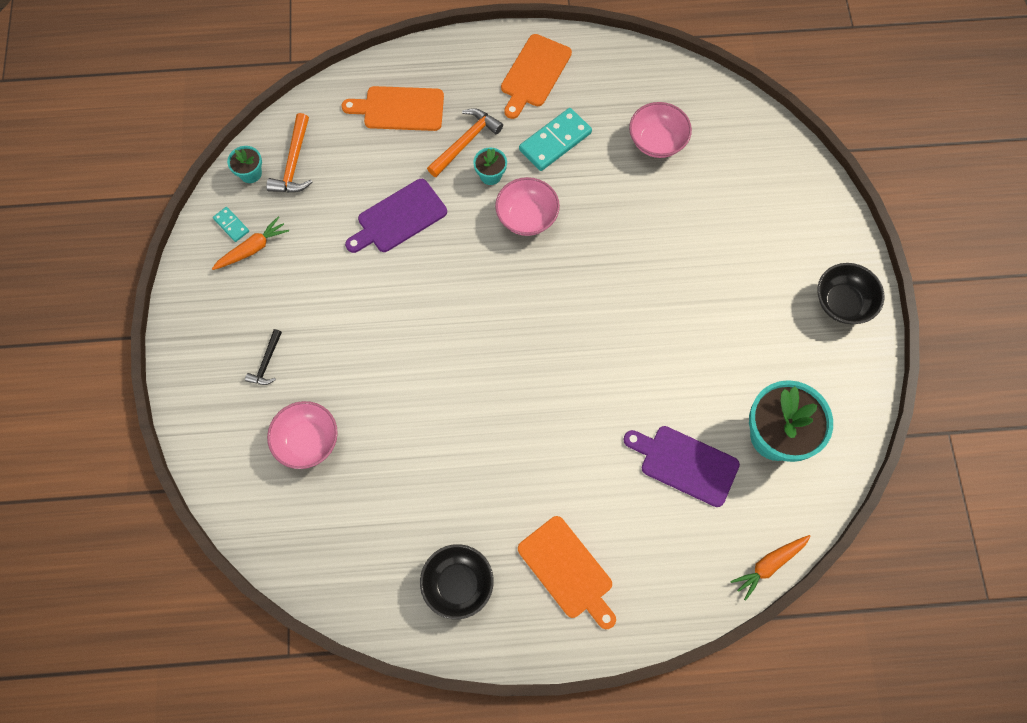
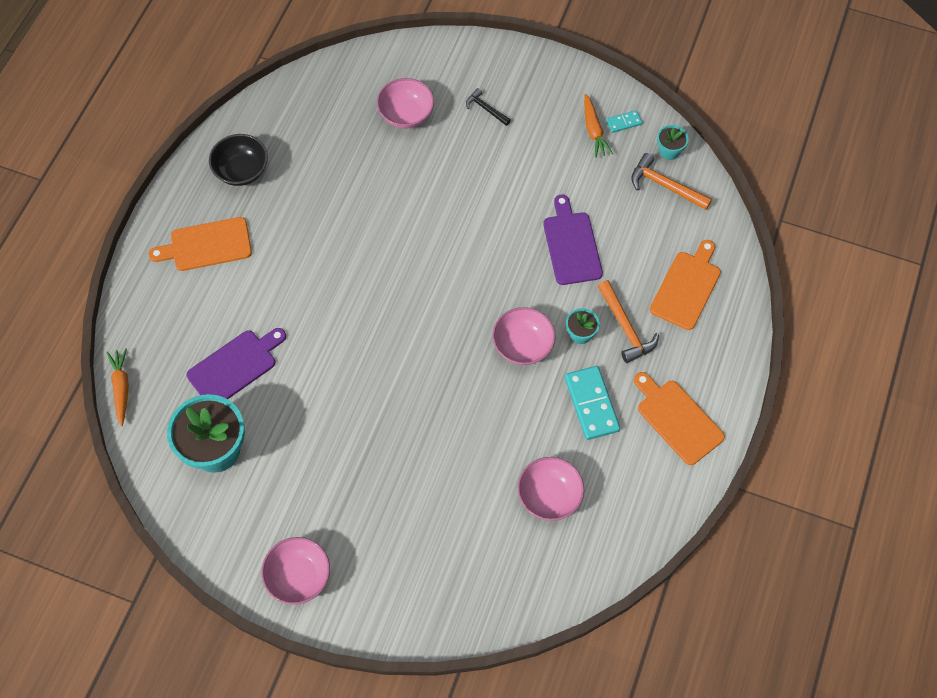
camera: 115 degrees right, 5 degrees down
(842, 303) = (299, 576): black bowl -> pink bowl

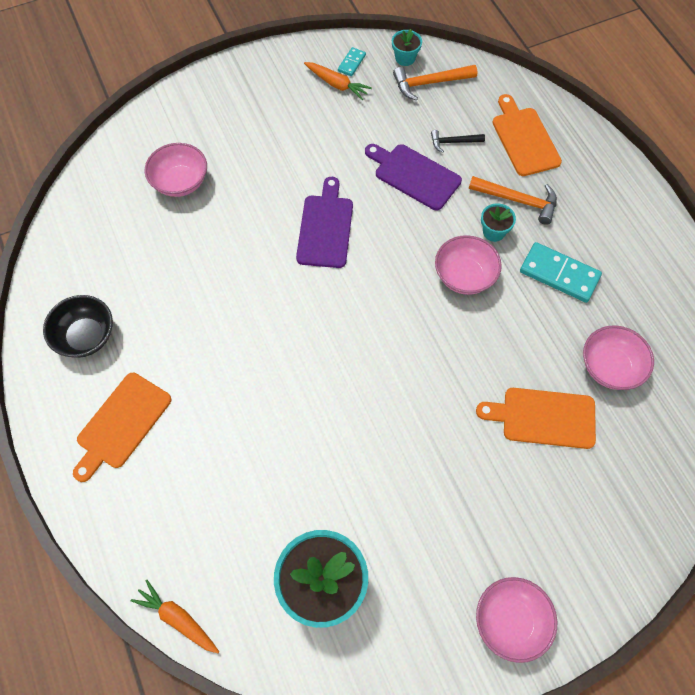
camera: 45 degrees left, 0 degrees up
(235, 366) = (260, 501): purple cutting board -> purple cutting board (325, 228)
(486, 109) = (239, 130): black hammer -> black hammer (453, 142)
(677, 419) = (624, 232): orange cutting board -> orange cutting board (543, 417)

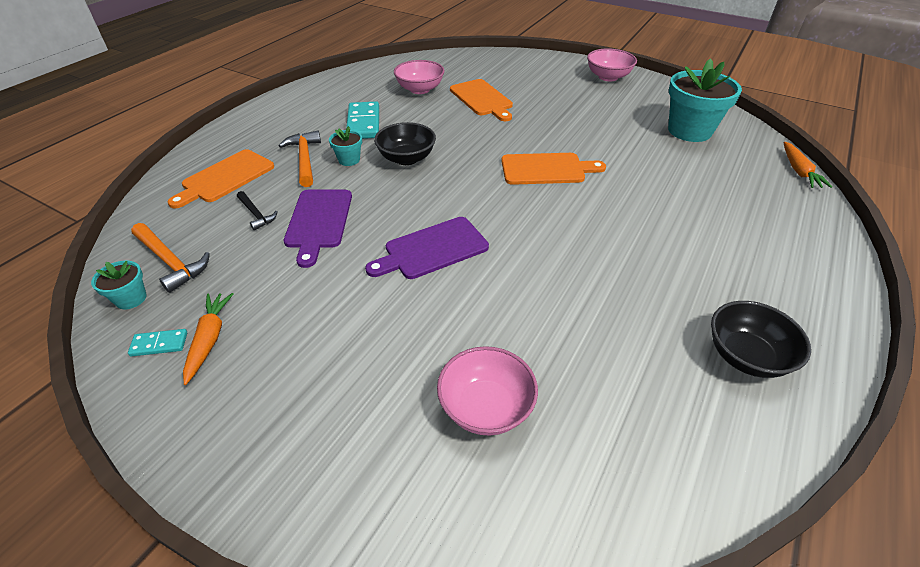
camera: 125 degrees left, 20 degrees down
(121, 424) = (761, 272): orange cutting board -> orange cutting board (546, 169)
(464, 276) = (406, 158): pink bowl -> black bowl

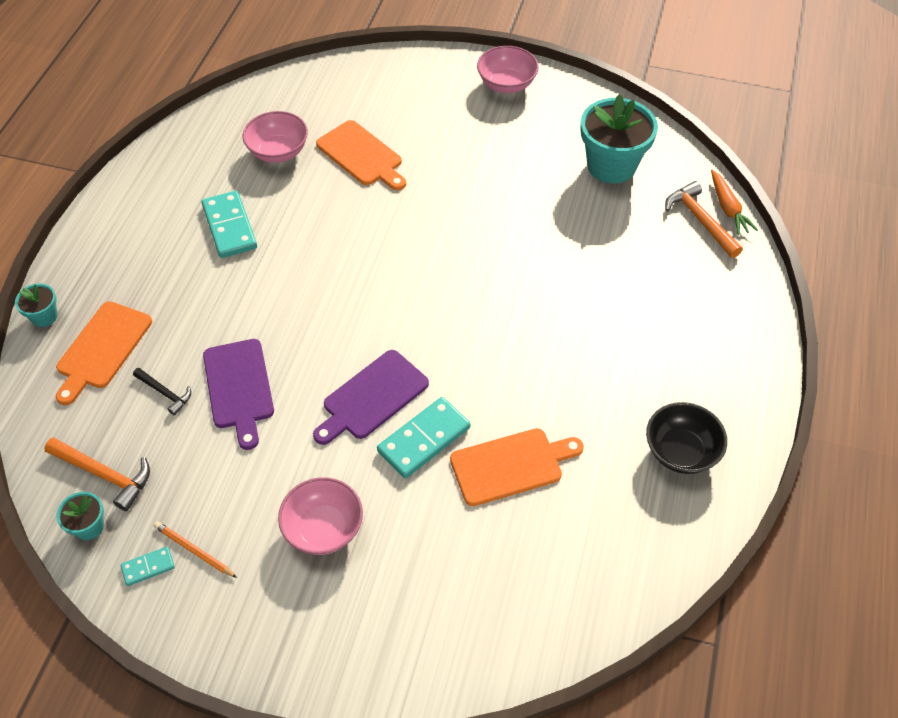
camera: 15 degrees left, 10 degrees up
(209, 339) = (194, 550): orange carrot -> orange pencil
(304, 159) = (183, 301): orange hammer -> orange hammer (700, 221)
(349, 160) = (236, 291): turquoise flower pot -> turquoise flower pot (44, 316)
(406, 158) = (302, 275): black bowl -> none
(469, 291) = (424, 439): none -> turquoise domino
(486, 407) = (470, 554): pink bowl -> pink bowl (323, 528)
(546, 169) = (464, 260): orange cutting board -> orange cutting board (511, 466)

